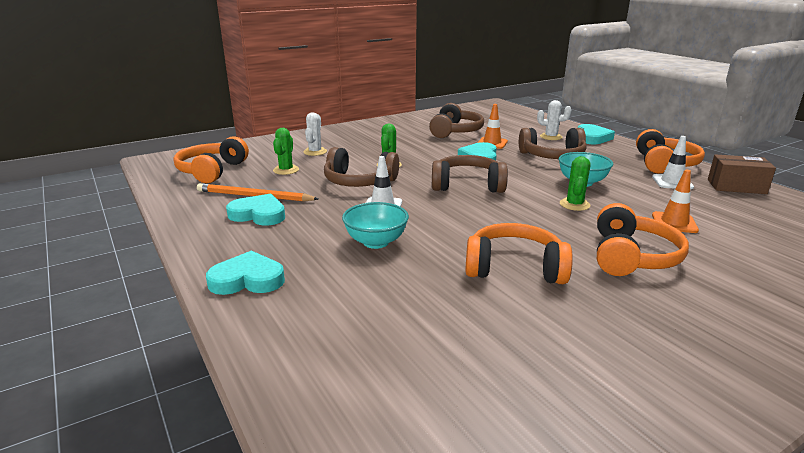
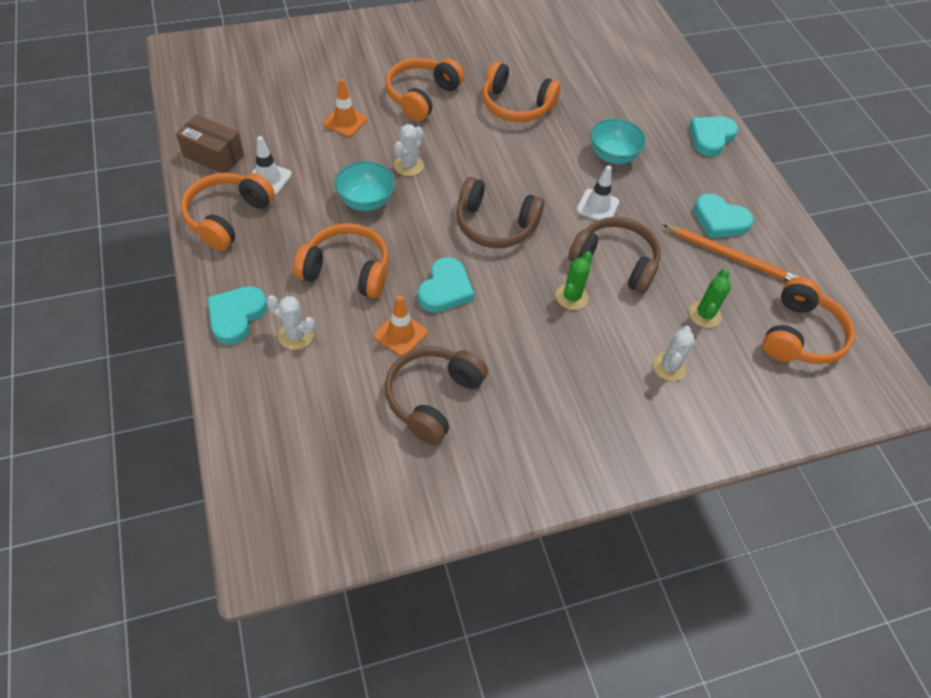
camera: 170 degrees left, 30 degrees up
(247, 279) = (711, 138): turquoise heart -> turquoise heart turned 120 degrees clockwise
(552, 156) = (347, 270): brown headphones -> orange headphones
(574, 204) = (408, 166): green cactus -> white cactus

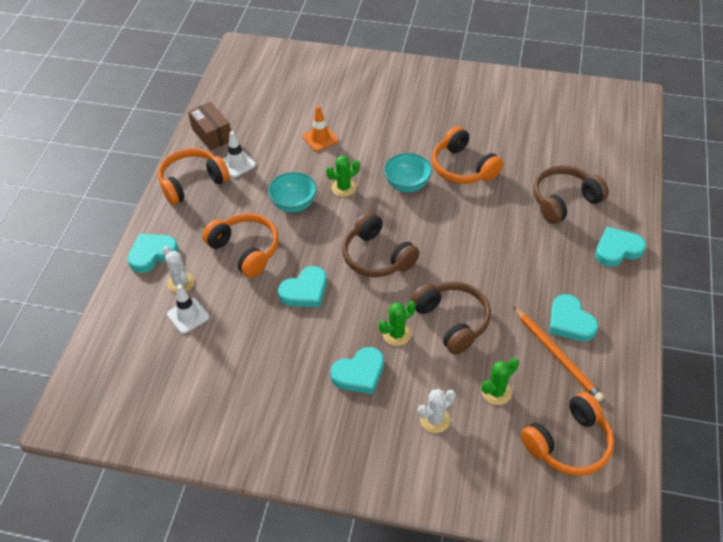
camera: 35 degrees right, 5 degrees down
(400, 334) = (250, 310): orange traffic cone -> none
(408, 166) = (343, 188): white cactus -> green cactus
(421, 96) = (392, 136): orange headphones -> none
(433, 398) = (241, 365): brown headphones -> brown headphones (564, 201)
(564, 352) = (359, 373): none -> turquoise heart
(597, 206) = (471, 271): white traffic cone -> white traffic cone (188, 316)
(612, 156) = (515, 235): turquoise bowl -> turquoise bowl (407, 184)

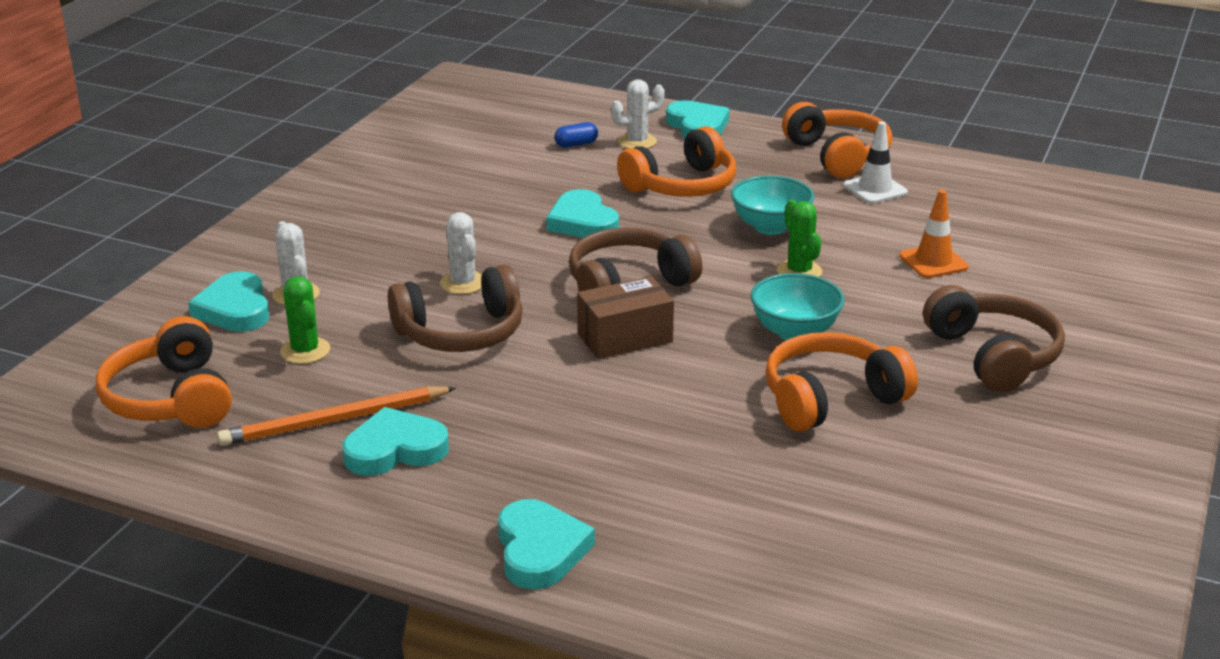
camera: 100 degrees right, 20 degrees down
(188, 316) = (576, 144): white traffic cone -> blue capsule
(212, 134) = (951, 173): brown box -> brown box (625, 338)
(359, 373) = (411, 248): turquoise heart -> turquoise heart (235, 309)
(396, 334) = (463, 283): green cactus -> white cactus
(564, 201) = (703, 509): brown headphones -> brown headphones (993, 355)

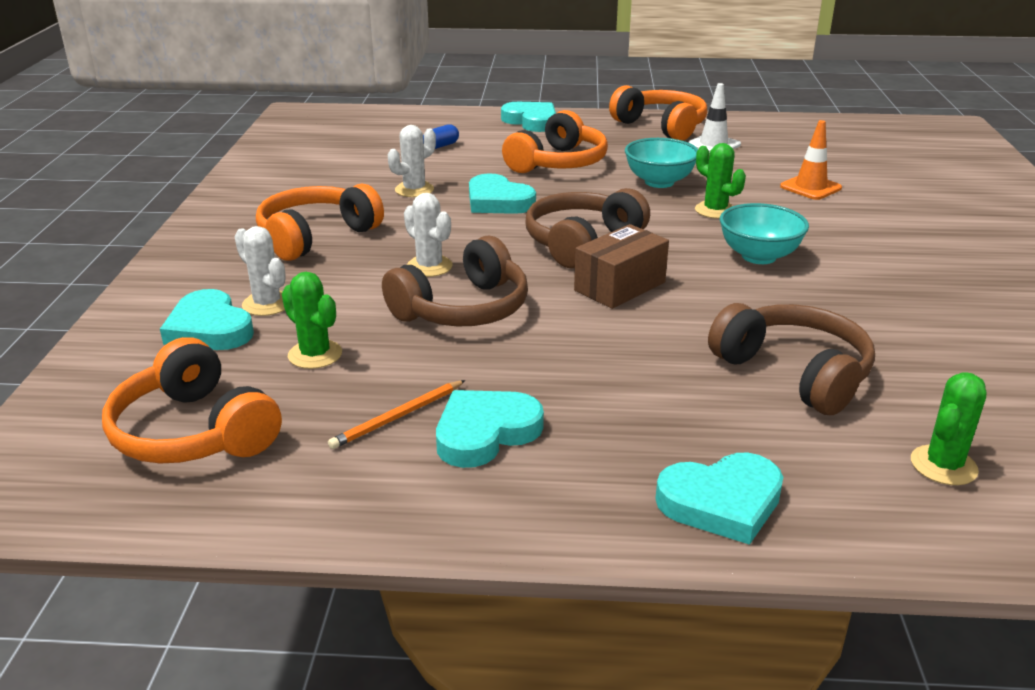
camera: 20 degrees left, 0 degrees up
(334, 420) = (397, 417): orange pencil -> orange pencil, size x0.62
(540, 550) = (721, 502): turquoise heart -> turquoise heart turned 105 degrees clockwise
(637, 142) = (491, 137): white cactus -> white cactus (414, 190)
(764, 566) = (943, 465): none -> green cactus
(831, 399) = (843, 303): orange headphones -> orange headphones (316, 236)
(993, 355) = (930, 246): brown headphones -> brown headphones (794, 373)

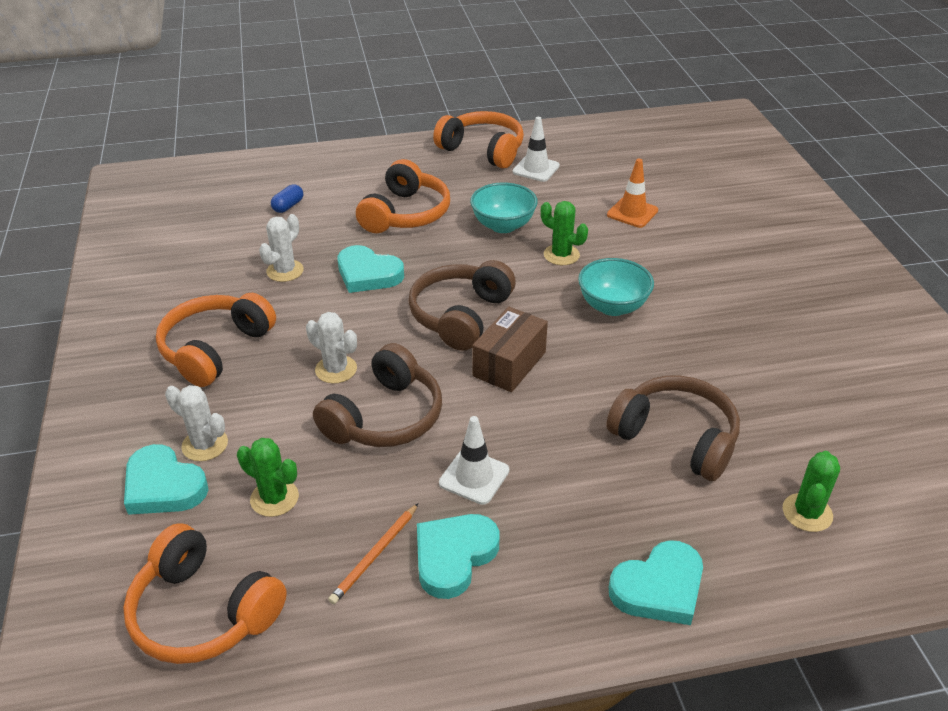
camera: 15 degrees left, 10 degrees up
(531, 121) = (362, 159): turquoise heart -> none
(539, 370) = (474, 477): none -> white traffic cone

